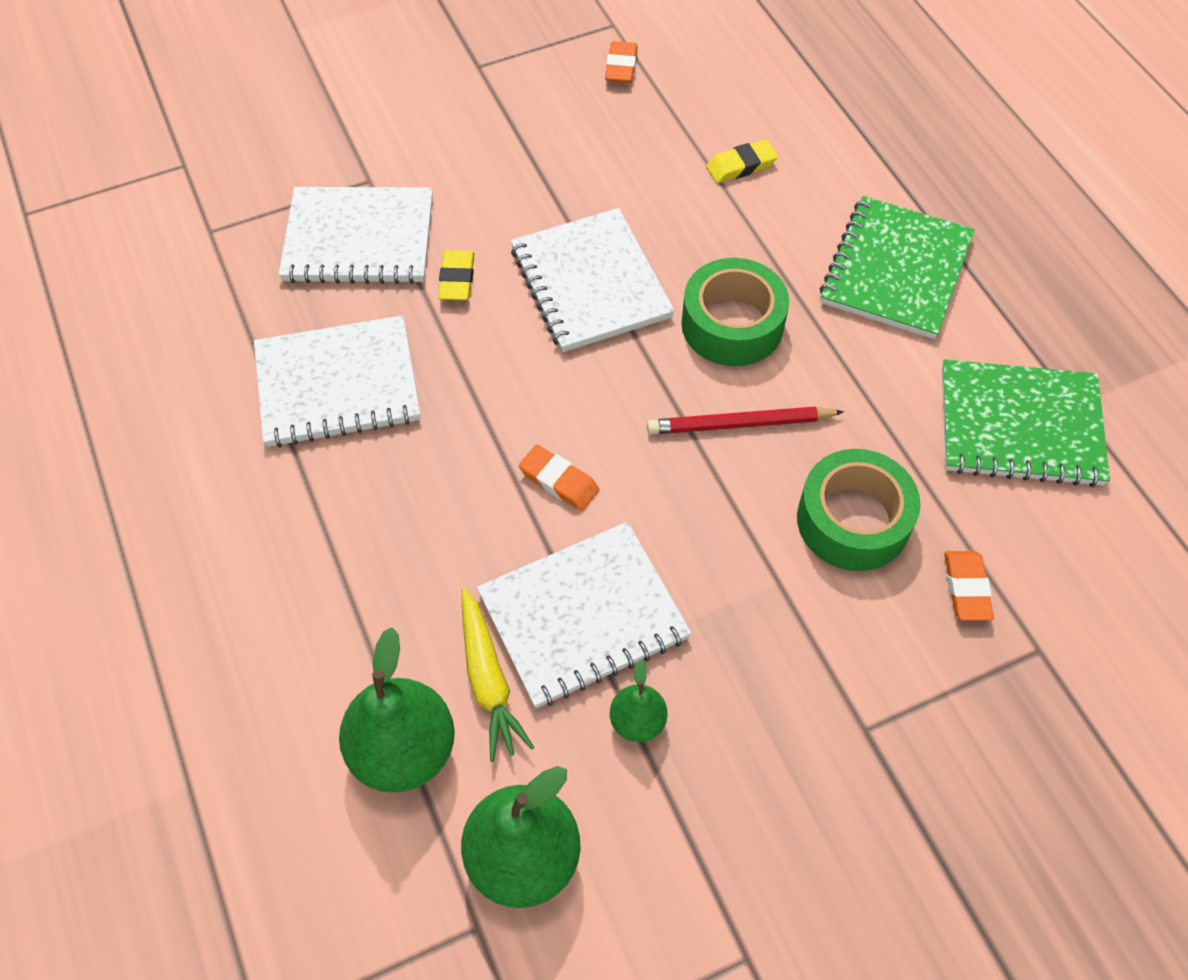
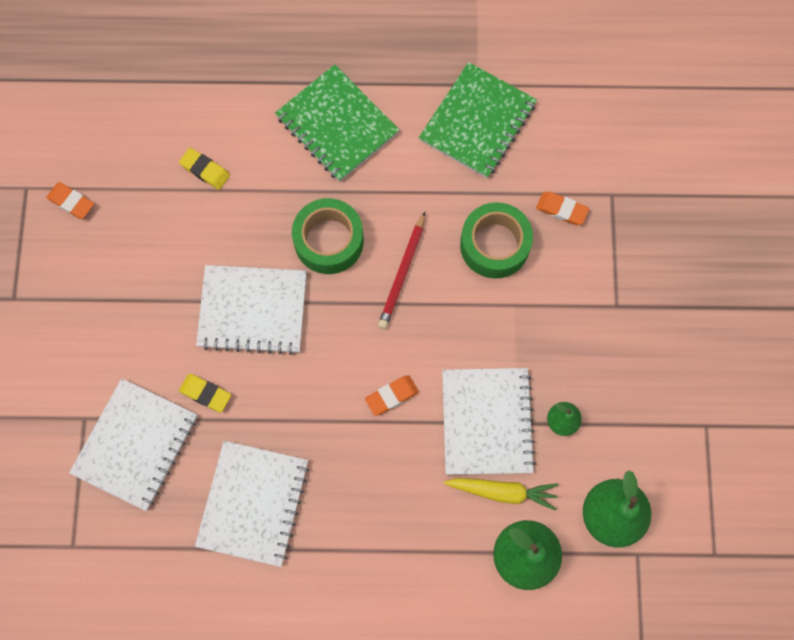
camera: 65 degrees left, 15 degrees up
(741, 166) = (205, 170): yellow eraser -> yellow eraser turned 60 degrees counterclockwise

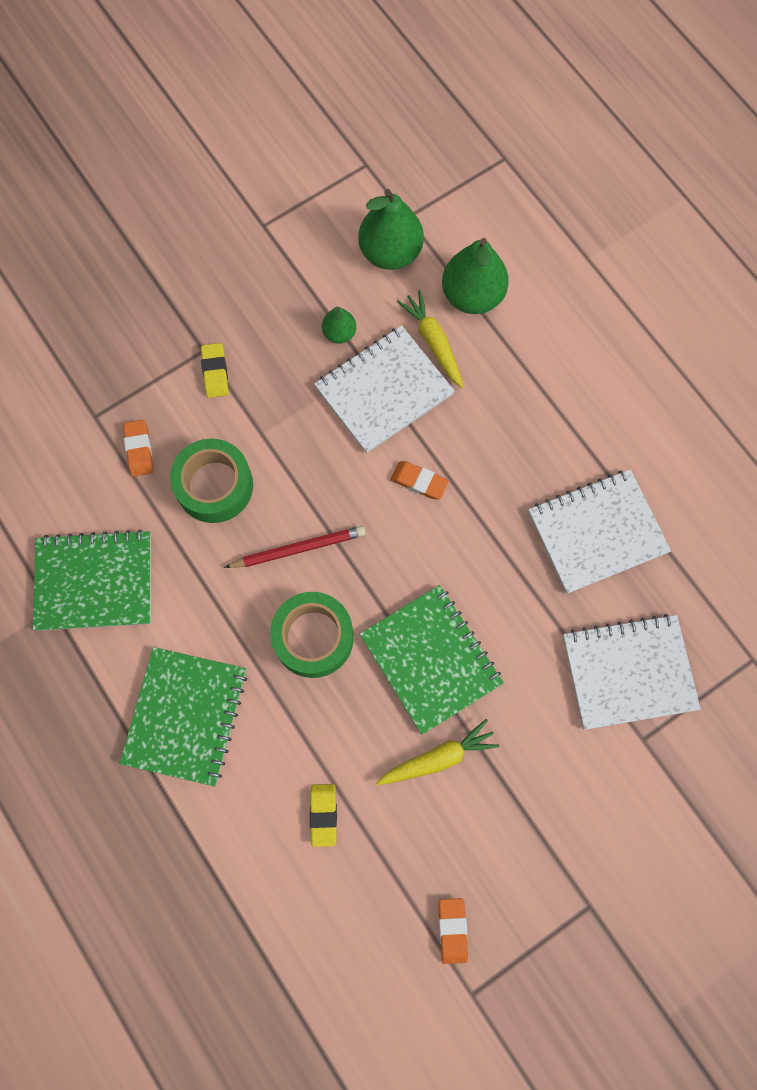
camera: 125 degrees left, 0 degrees up
(183, 268) = (438, 758): none -> yellow carrot
(205, 393) = (537, 644): yellow eraser -> yellow eraser (215, 372)
(253, 310) = (430, 659): white notebook -> green notebook

